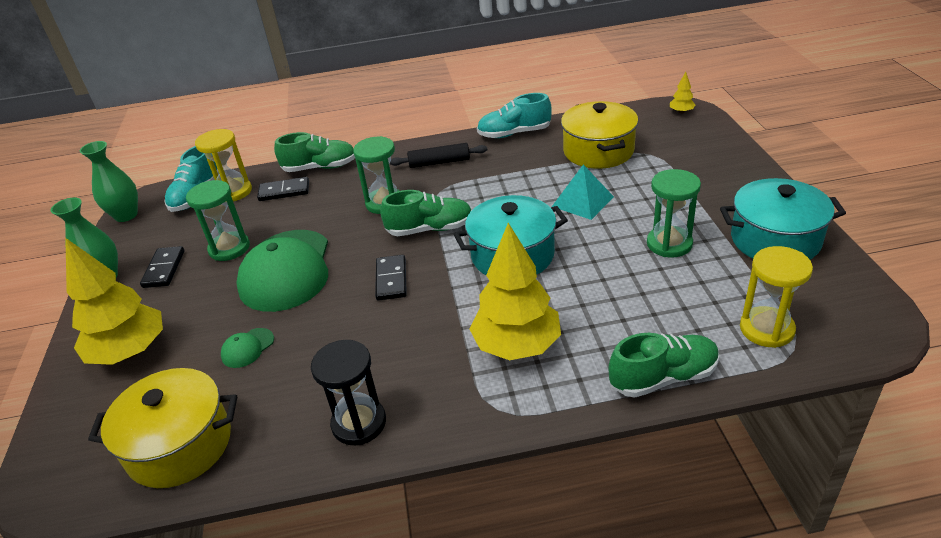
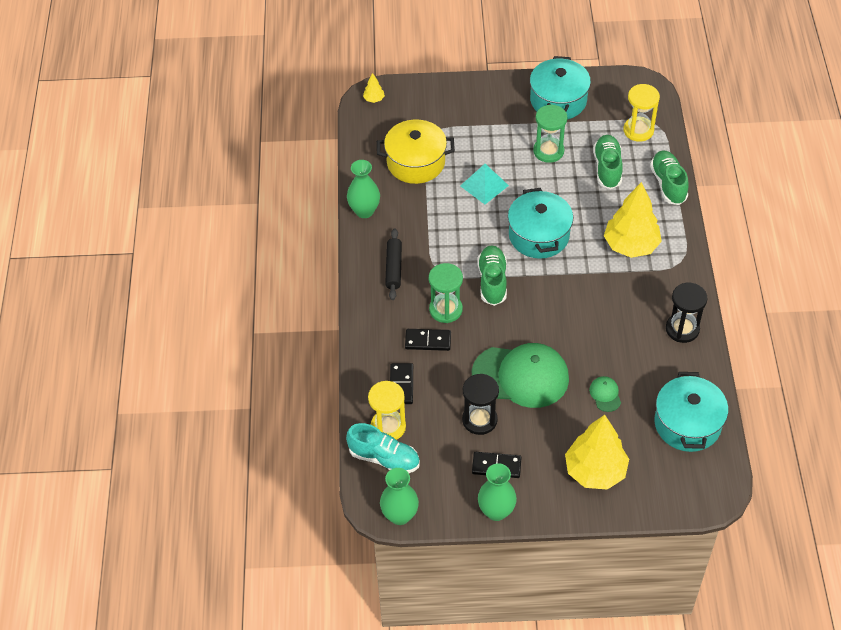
camera: 85 degrees left, 15 degrees up
(179, 445) = (687, 424): yellow pot -> turquoise pot
(229, 248) = (479, 420): green hourglass -> black hourglass
(247, 348) = (605, 394): green cap -> green cap turned 150 degrees counterclockwise
(320, 167) = (369, 358): green shoe -> green shoe (607, 168)
(391, 279) = (549, 308): black domino -> black domino (428, 341)
(514, 133) = (364, 211): turquoise shoe -> green vase

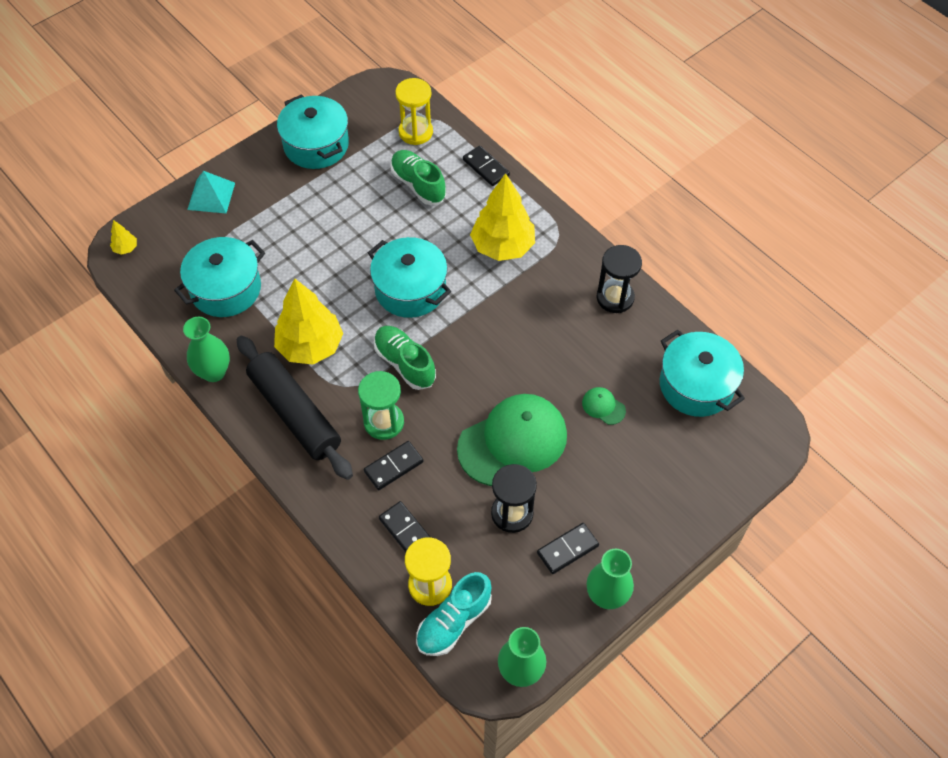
camera: 40 degrees left, 5 degrees up
(384, 458) = (454, 621): turquoise shoe -> turquoise shoe turned 150 degrees clockwise
(394, 268) = (295, 413): black rolling pin -> black rolling pin, size x1.83
(416, 162) = (225, 289): yellow pot -> turquoise pot
(484, 185) = (315, 271): turquoise pyramid -> turquoise pyramid (211, 196)
(548, 151) = (349, 200): green hourglass -> none
(595, 471) = (658, 488): yellow tree -> yellow tree (310, 346)
(668, 184) = (486, 167): green shoe -> black domino

